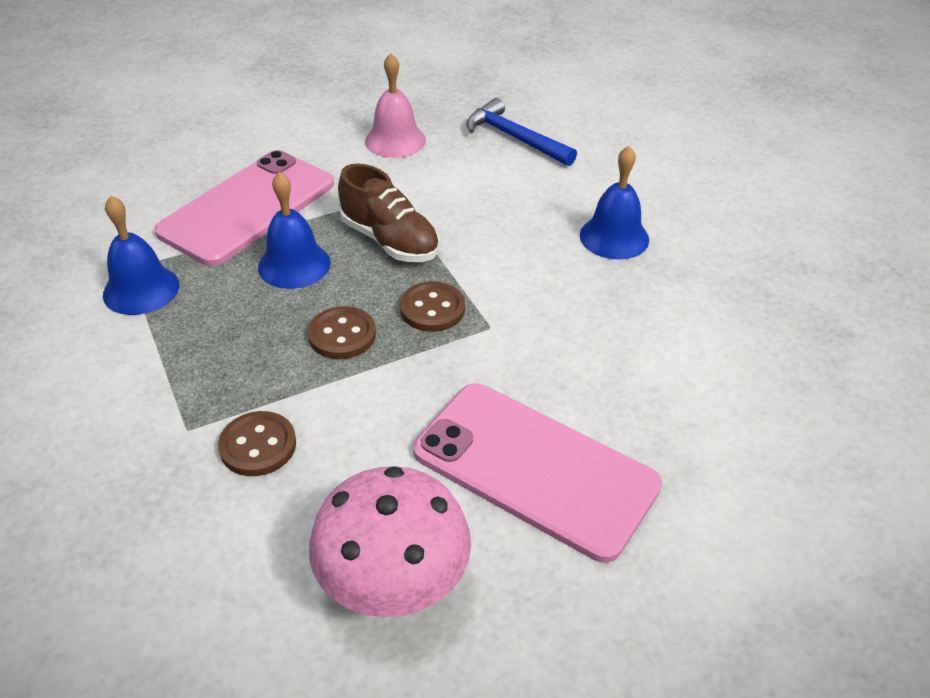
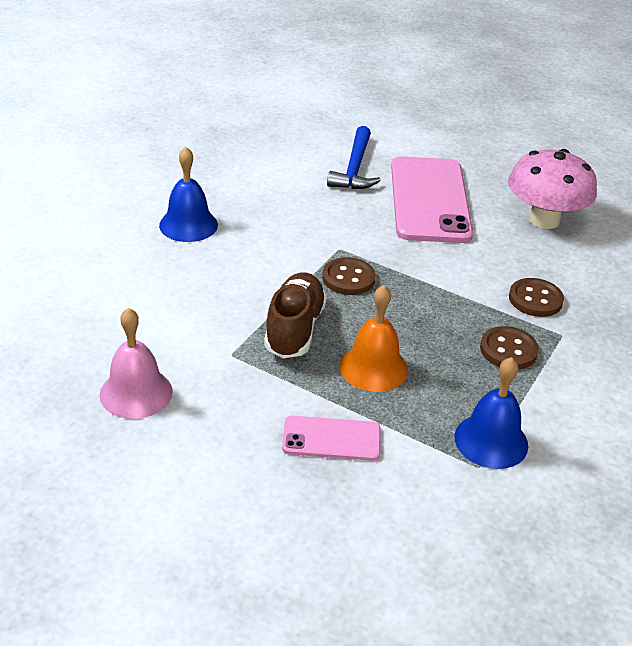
camera: 125 degrees left, 5 degrees down
(247, 207) = (331, 439): pink phone -> pink phone, size x0.50
(294, 265) = (373, 367): blue bell -> orange bell
(342, 335) = (416, 307): brown button -> brown button (508, 350)
(515, 138) = (74, 316): blue hammer -> blue hammer (354, 168)

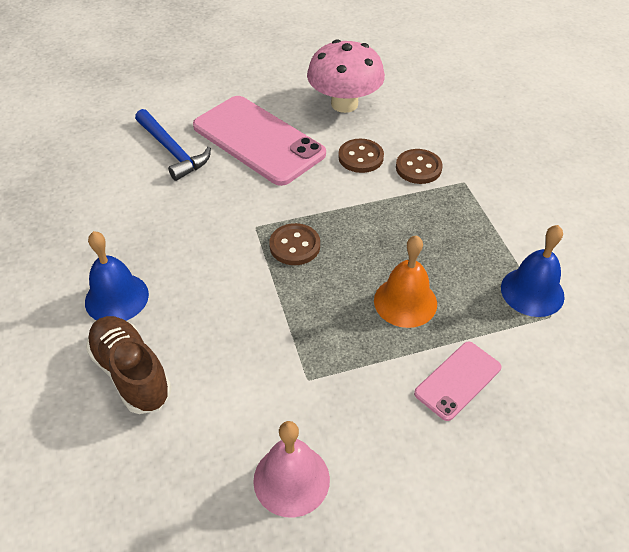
camera: 45 degrees left, 10 degrees up
(294, 329) = (319, 318): brown shoe -> brown shoe (131, 373)
(508, 350) = (454, 218): brown button -> brown button (360, 157)

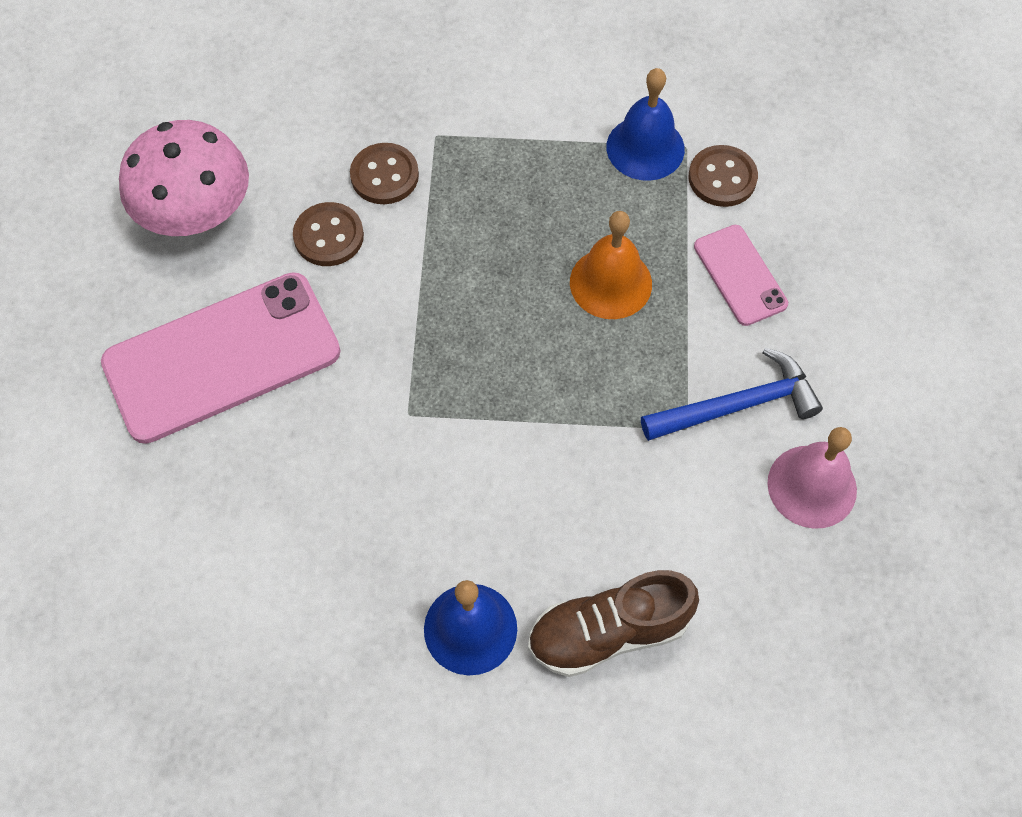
camera: 70 degrees left, 15 degrees up
(172, 151) = (185, 487): blue hammer -> blue hammer (737, 405)
(295, 246) = (466, 375): brown button -> brown button (722, 178)

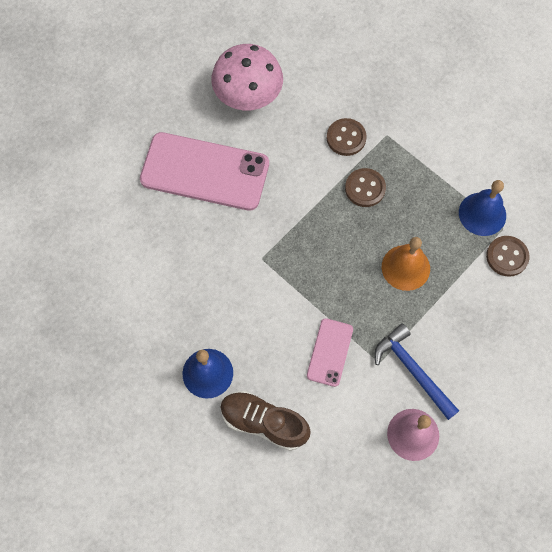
camera: 40 degrees right, 5 degrees up
(328, 236) = (296, 149): brown button -> brown button (365, 188)
(737, 405) = (413, 370): blue hammer -> blue hammer turned 150 degrees counterclockwise
(740, 275) = (471, 310): pink phone -> pink phone (330, 352)

